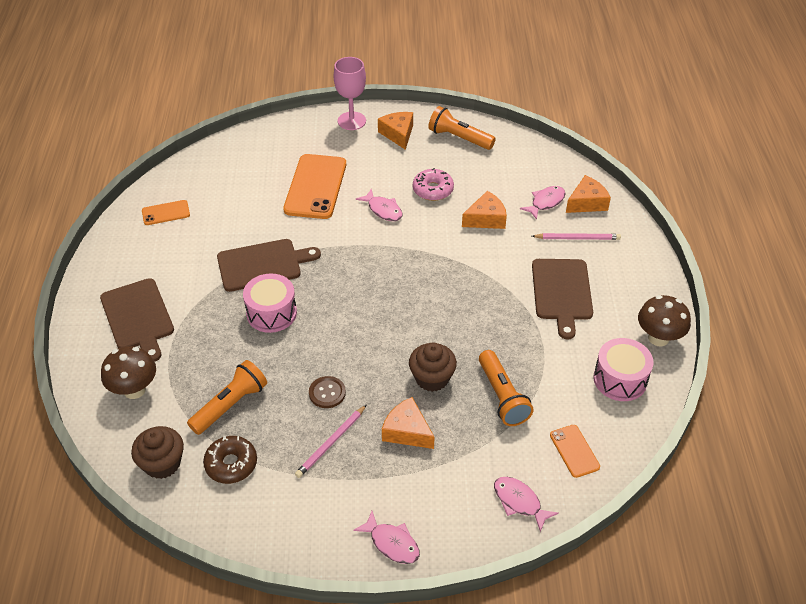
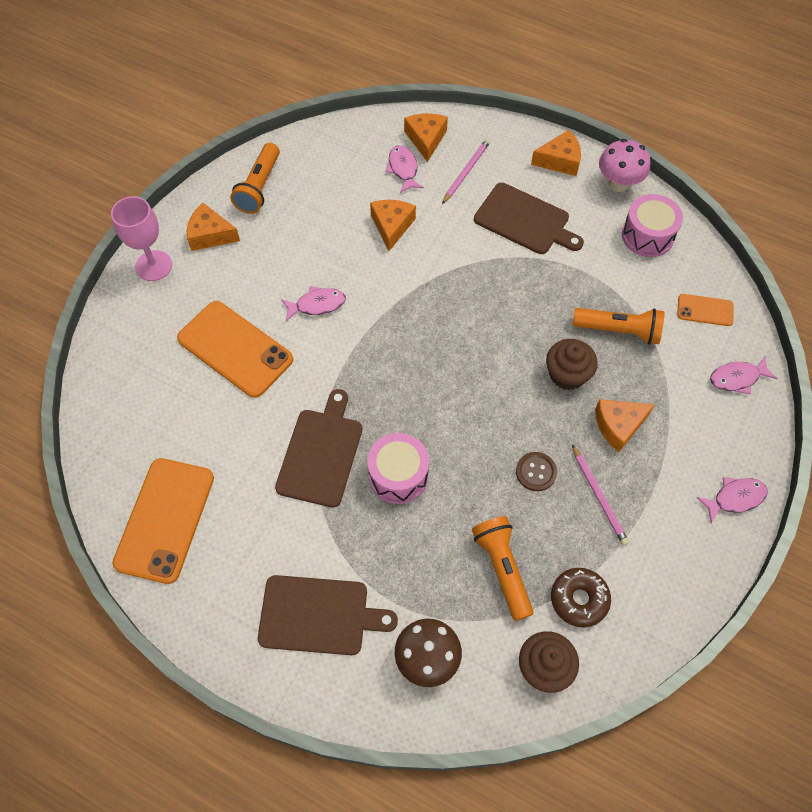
camera: 60 degrees left, 15 degrees up
(166, 213) = (165, 520): orange phone -> orange phone, size x2.00
(433, 190) = (319, 248): pink donut -> none
(459, 138) = (259, 187): orange flashlight -> orange flashlight turned 45 degrees counterclockwise
(645, 290) = (559, 161): none -> orange cheese
(658, 338) = (618, 183): brown mushroom -> pink mushroom

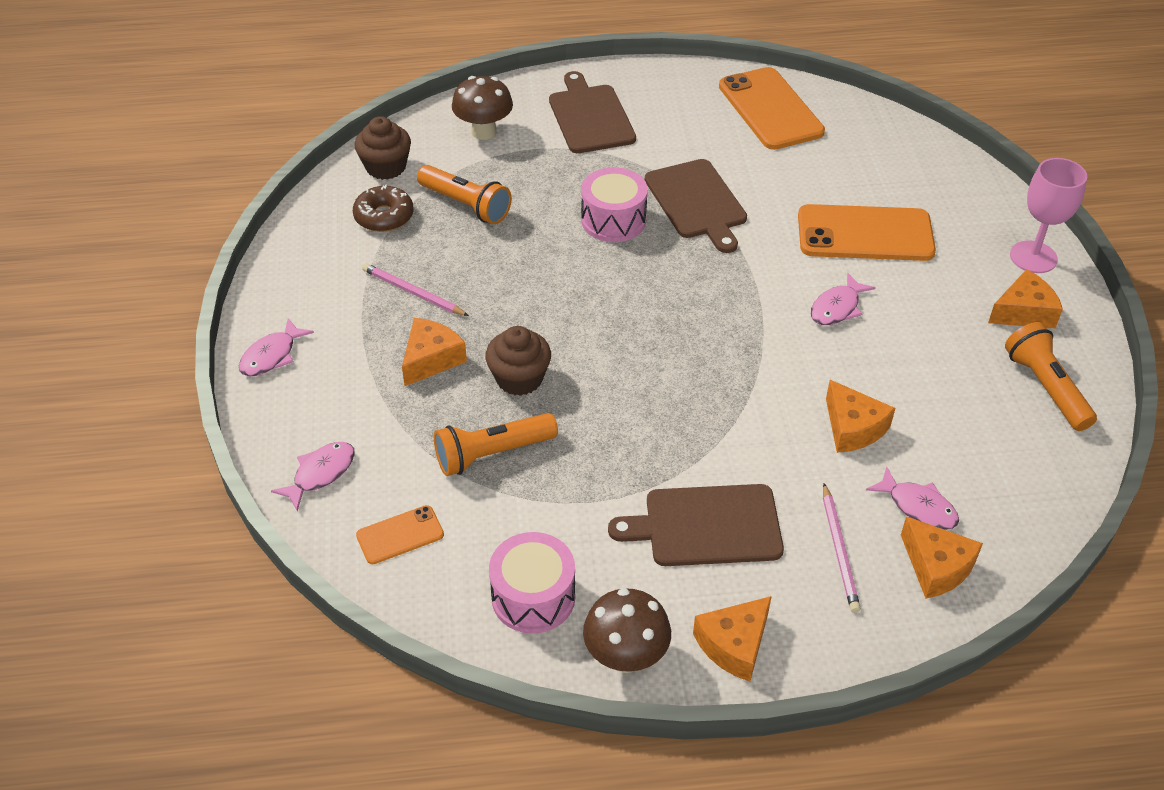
camera: 145 degrees right, 15 degrees down
(319, 615) = (590, 116): brown cutting board -> brown cutting board turned 105 degrees clockwise
(536, 472) = (488, 282): brown button -> none
(618, 183) = (626, 657): pink mushroom -> brown mushroom

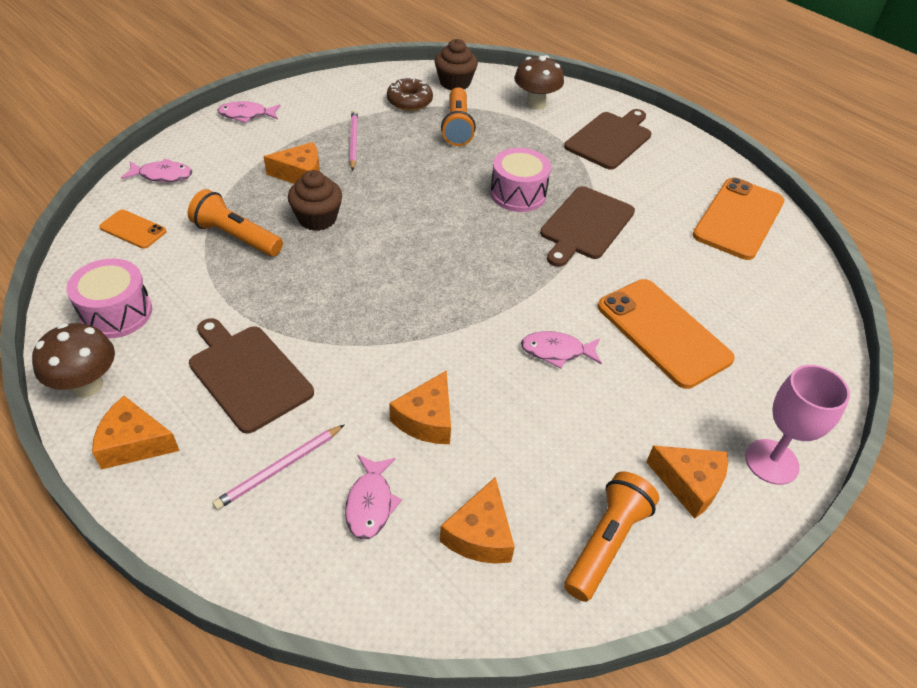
camera: 50 degrees right, 0 degrees up
(936, 567) = (308, 547): orange cheese -> orange cheese (480, 534)

